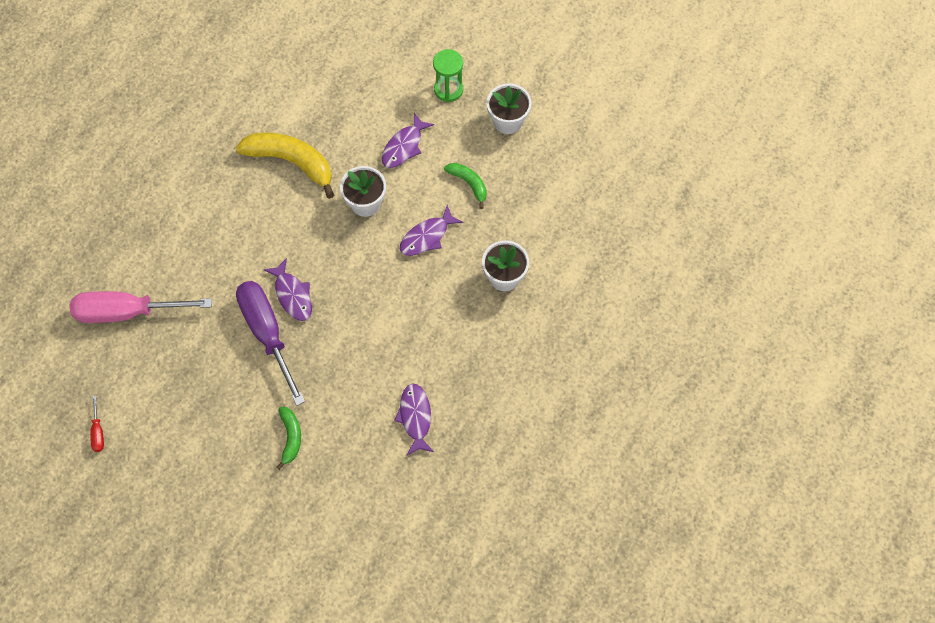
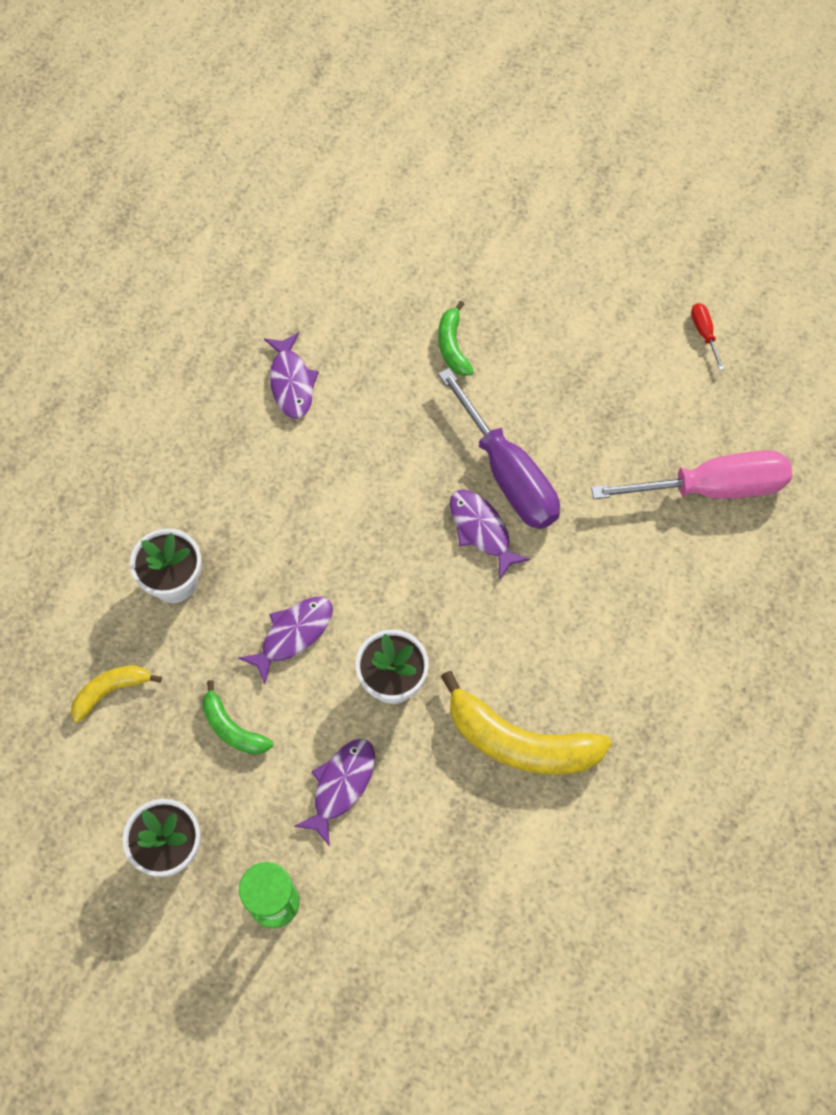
camera: 175 degrees right, 0 degrees up
(545, 211) = (111, 691): none -> yellow banana

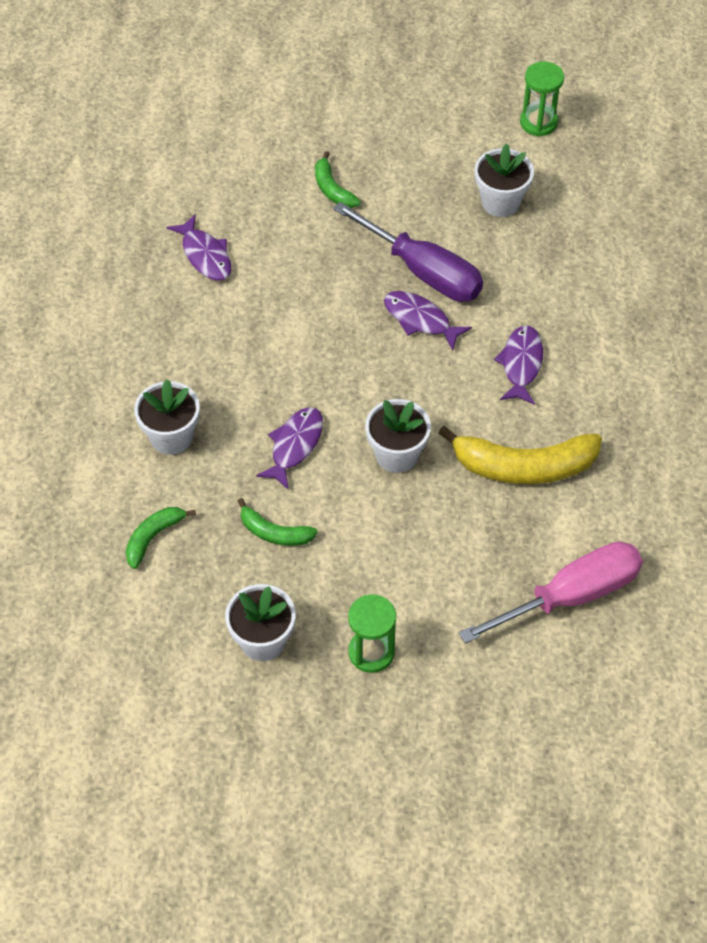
camera: 20 degrees left, 10 degrees down
(111, 691) = (153, 537): yellow banana -> green banana
(341, 785) = (388, 546): purple fish -> purple fish (521, 364)
(623, 417) = (500, 202): none -> white flower pot
(704, 333) = (538, 122): red screwdriver -> green hourglass
(711, 488) = (596, 233): pink screwdriver -> pink screwdriver (570, 596)

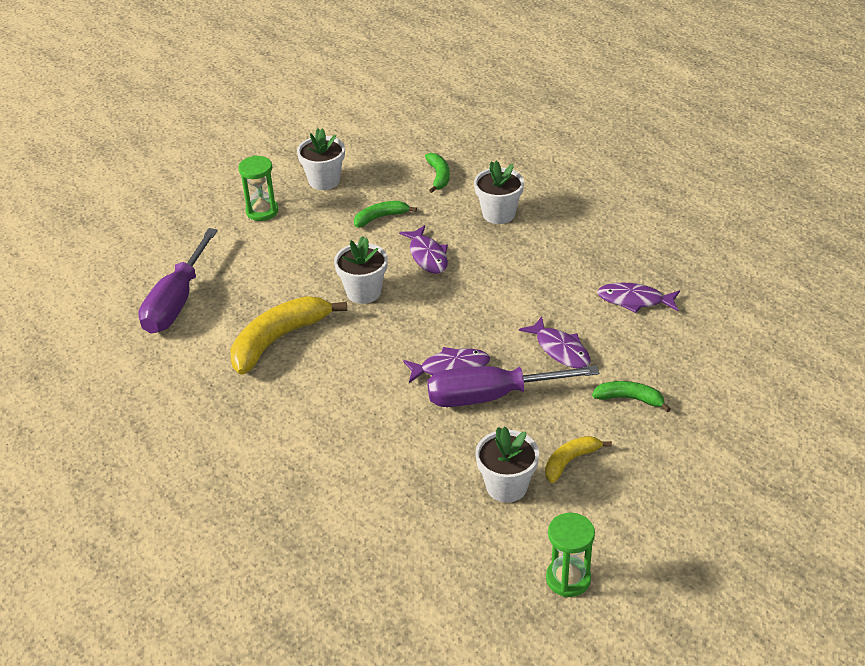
camera: 135 degrees right, 15 degrees down
(436, 183) = (570, 461): none -> yellow banana
(521, 364) = (350, 392): purple fish -> purple fish (560, 349)
(570, 596) = (177, 301): pink screwdriver -> purple screwdriver

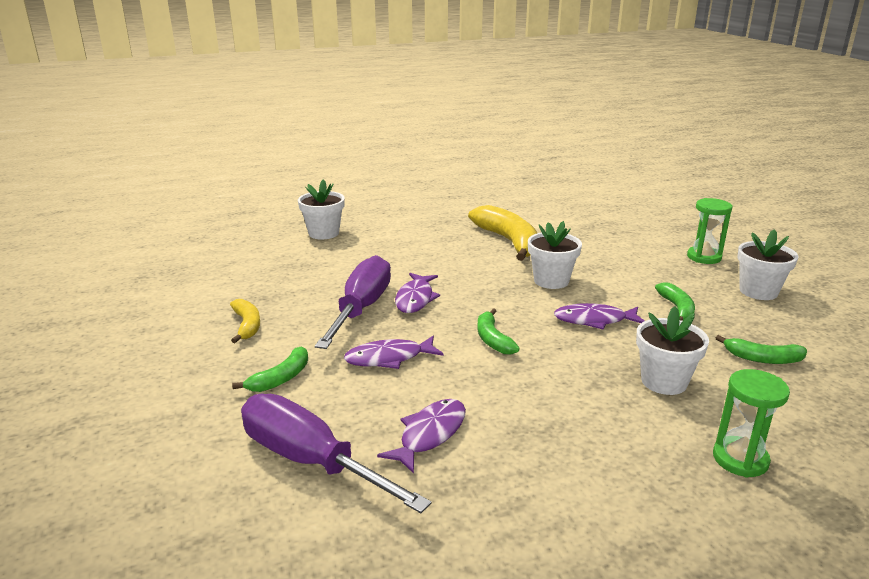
camera: 110 degrees right, 15 degrees down
(177, 301) = (581, 216): purple screwdriver -> purple screwdriver (311, 461)
(493, 302) = (492, 339): none -> green banana
(506, 486) = (258, 293): white flower pot -> white flower pot (323, 233)
(568, 579) = (146, 296): green hourglass -> green hourglass (740, 459)

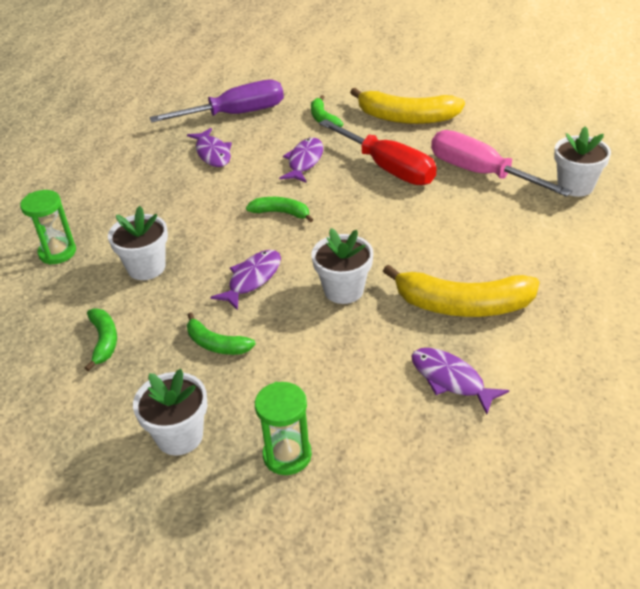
camera: 125 degrees right, 15 degrees up
(247, 325) = (406, 117): yellow banana -> yellow banana, size x1.89
(334, 267) = (481, 173): none -> pink screwdriver
(361, 309) = (388, 168): purple screwdriver -> red screwdriver
(415, 299) = (380, 198): purple fish -> purple fish (451, 379)
(762, 359) = (104, 341): green banana -> green banana turned 120 degrees clockwise

